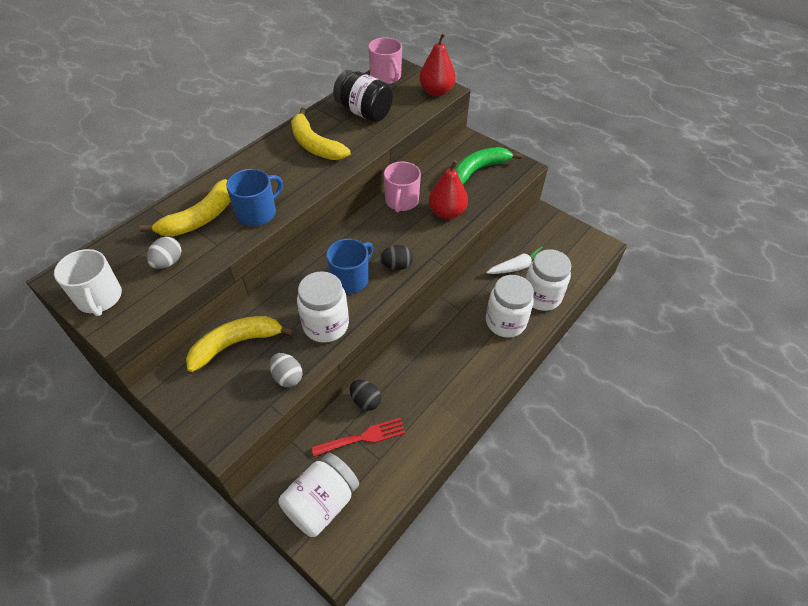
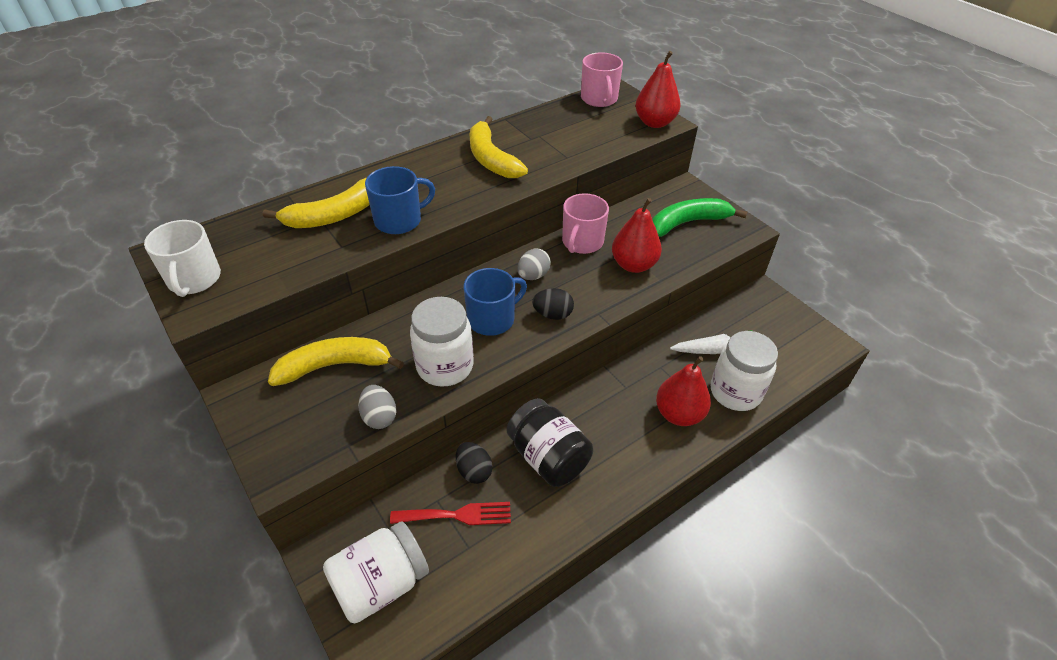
camera: 15 degrees right, 5 degrees down
(168, 262) = (281, 255): grey egg -> grey egg (533, 275)
(364, 112) = (560, 133): black jar -> black jar (548, 457)
(505, 322) = (679, 414): white jar -> red pear

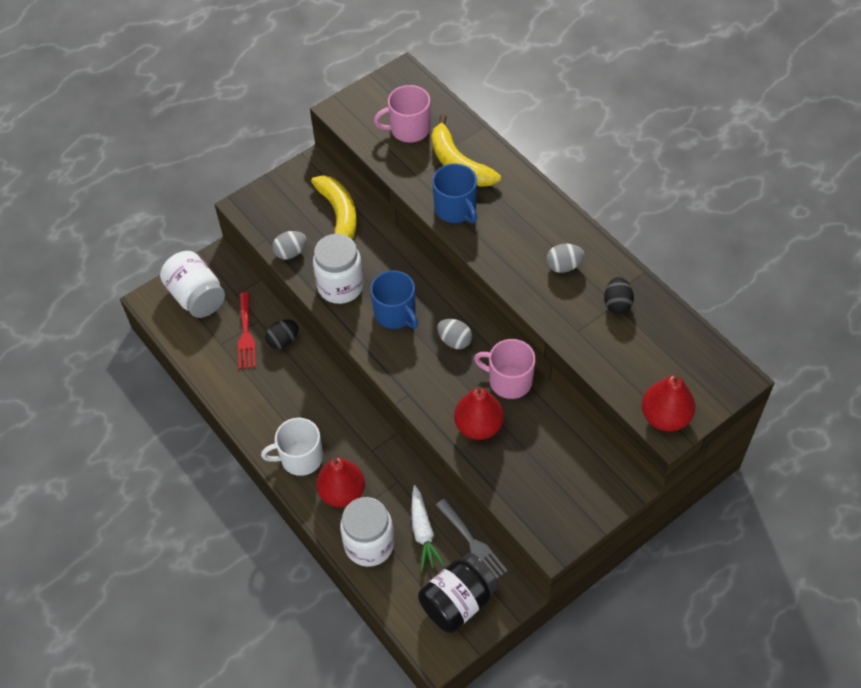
camera: 90 degrees right, 10 degrees up
(194, 279) = (372, 99): white mug -> white mug (300, 458)
(491, 158) = (563, 266): yellow banana -> grey egg
(548, 457) = (296, 391): black jar -> black jar (458, 602)
(553, 314) = (404, 359): black egg -> black egg (617, 304)
(599, 99) = (709, 361): pink mug -> pink mug (408, 129)
(688, 223) = (555, 483): green banana -> none
(719, 315) = (472, 542): none -> grey fork

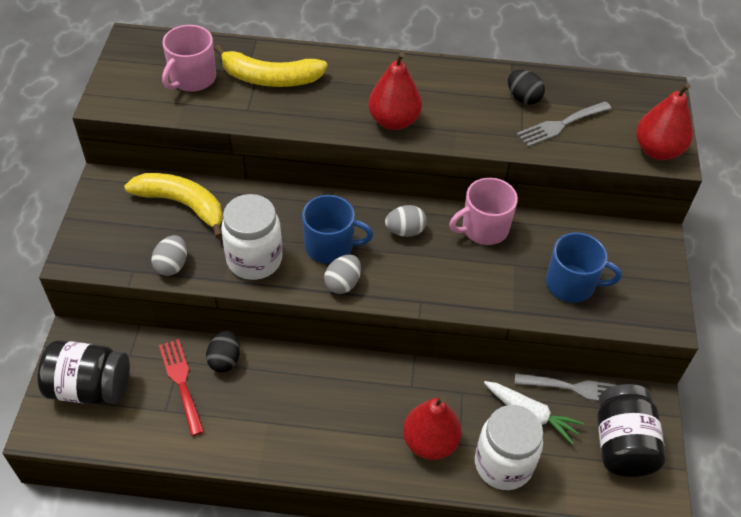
camera: 50 degrees left, 5 degrees down
(196, 297) = (90, 387): white jar -> black jar
(246, 334) = (181, 382): red fork -> red fork turned 150 degrees counterclockwise
(300, 458) = (359, 445): white mug -> none
(456, 209) = (312, 113): blue mug -> blue mug (571, 284)
(478, 426) = (505, 280): red pear -> red pear (393, 121)
(563, 266) = (451, 98): grey egg -> grey egg (343, 283)
(617, 344) = (560, 125): none -> grey fork

